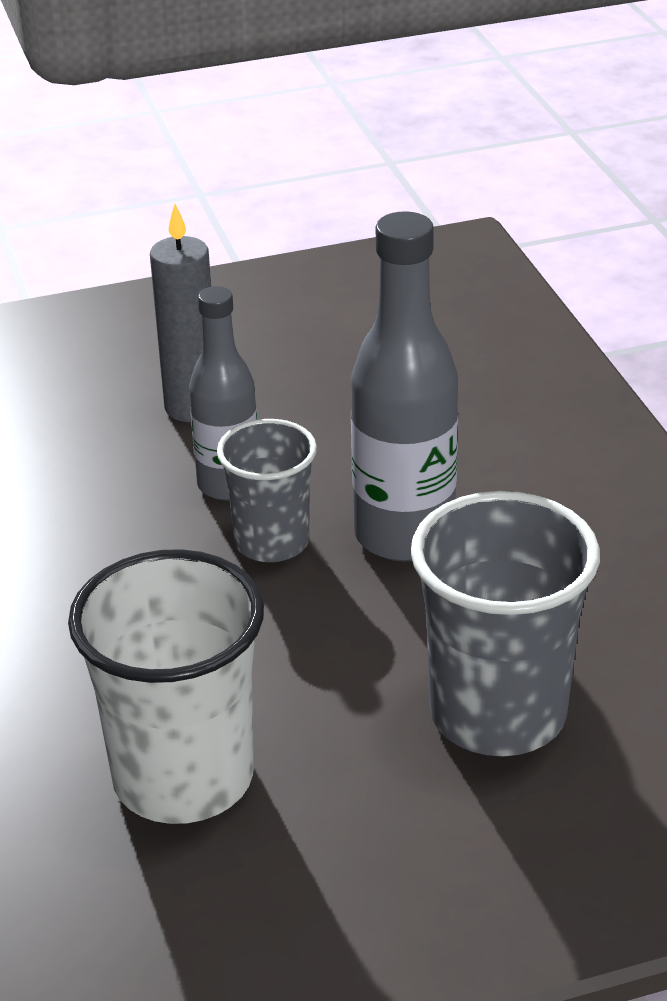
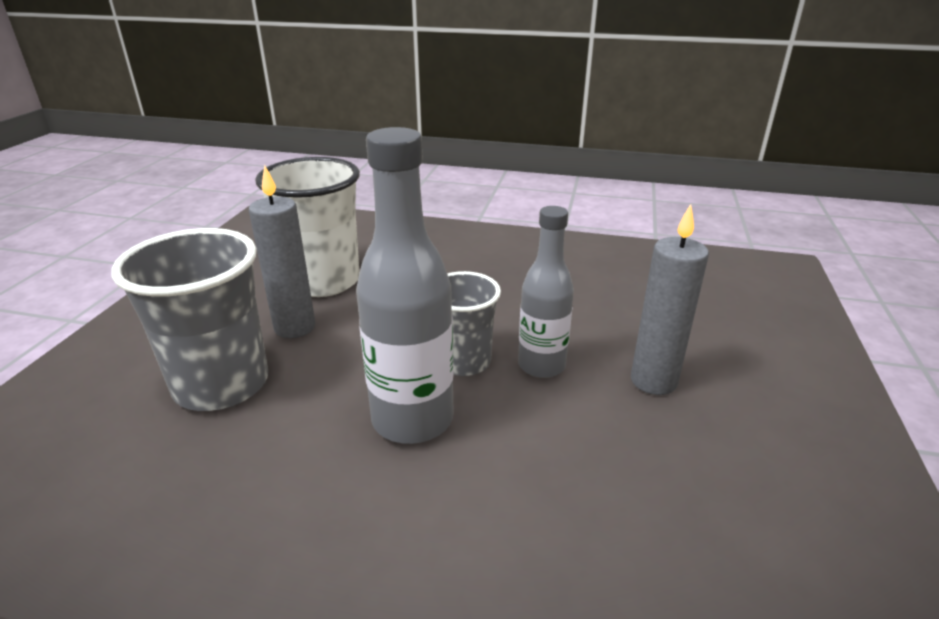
camera: 120 degrees right, 5 degrees down
(331, 727) = (295, 327): none -> grey candle

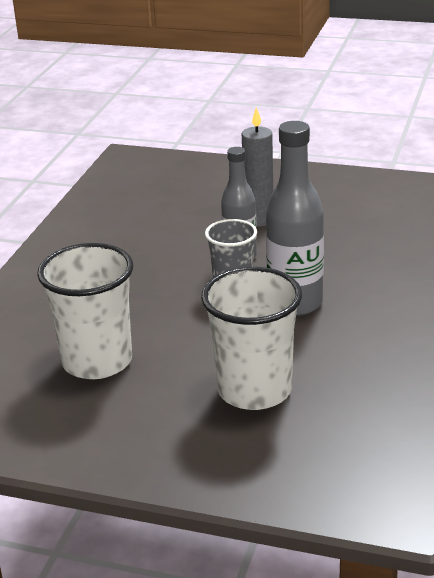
camera: 85 degrees left, 0 degrees up
(221, 385) = (254, 390): grey cup -> white cup
(295, 327) = (177, 367): grey candle -> none

